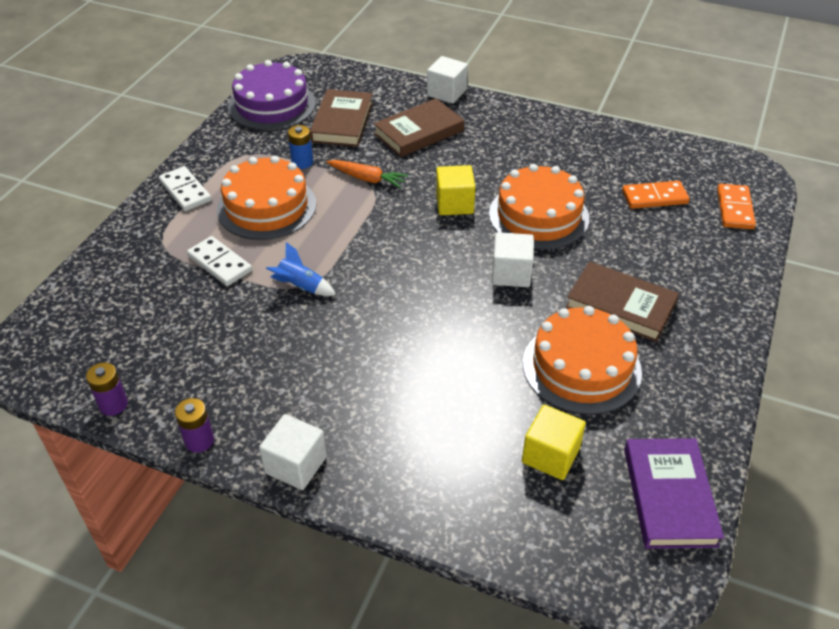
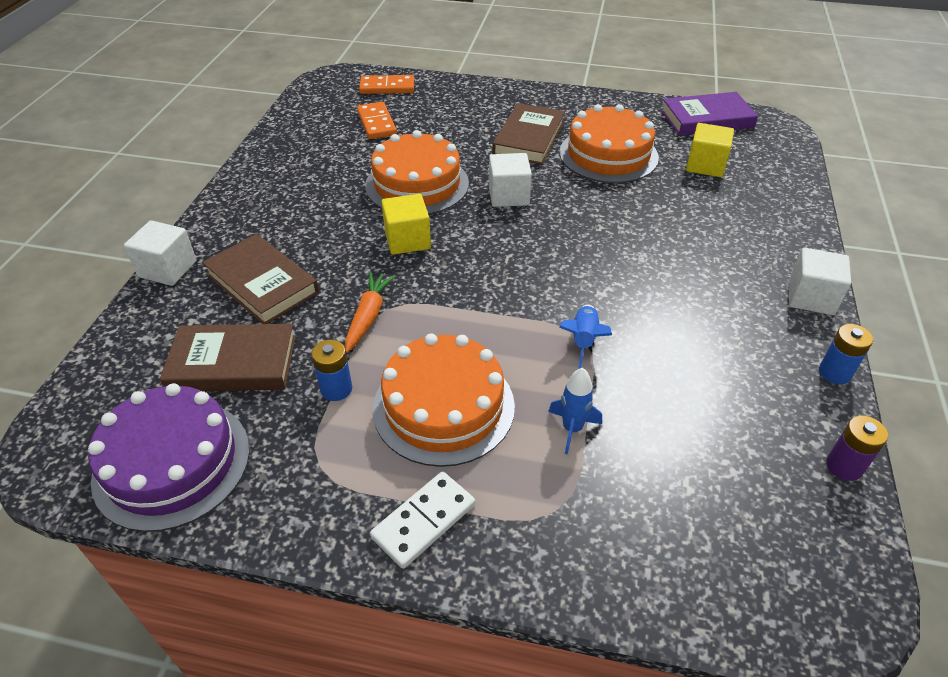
camera: 100 degrees left, 0 degrees up
(199, 441) = (834, 373): purple battery -> blue battery
(219, 263) = (572, 429): white domino -> blue rocket

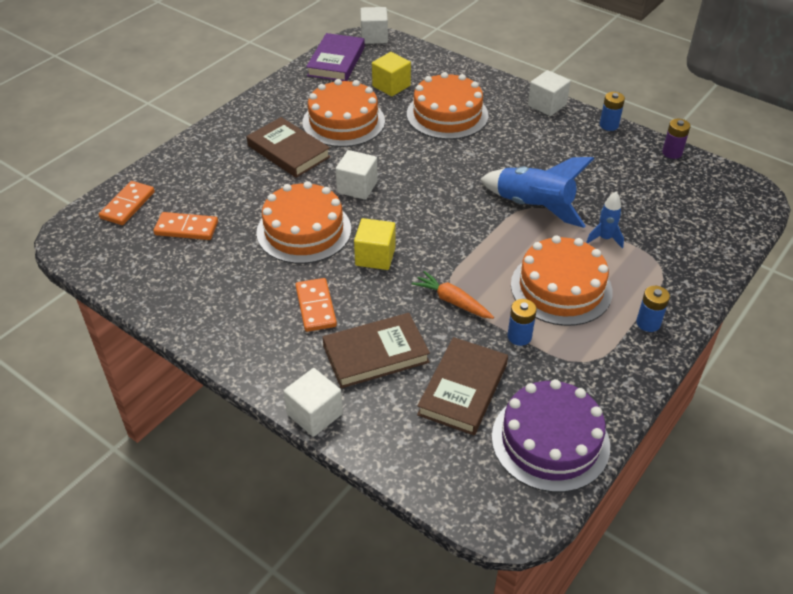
camera: 65 degrees left, 0 degrees up
(312, 225) = (316, 307): none -> orange domino
(423, 521) = (648, 323): white domino -> blue battery
(583, 340) = (533, 207): blue rocket -> blue rocket, size x1.95
(696, 219) = (447, 114): none -> orange cake
(782, 128) = (374, 37): none -> white cube

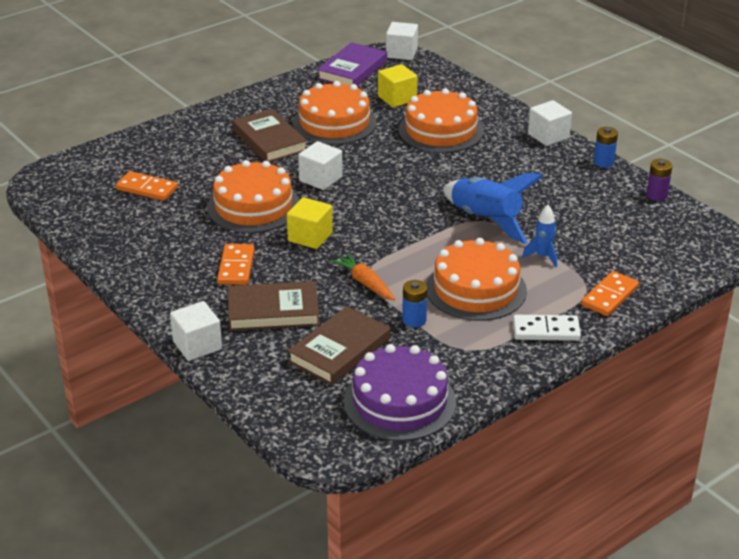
camera: 15 degrees right, 10 degrees down
(128, 205) = (102, 163): orange domino -> orange domino (610, 296)
(648, 323) = (546, 330): blue battery -> white domino

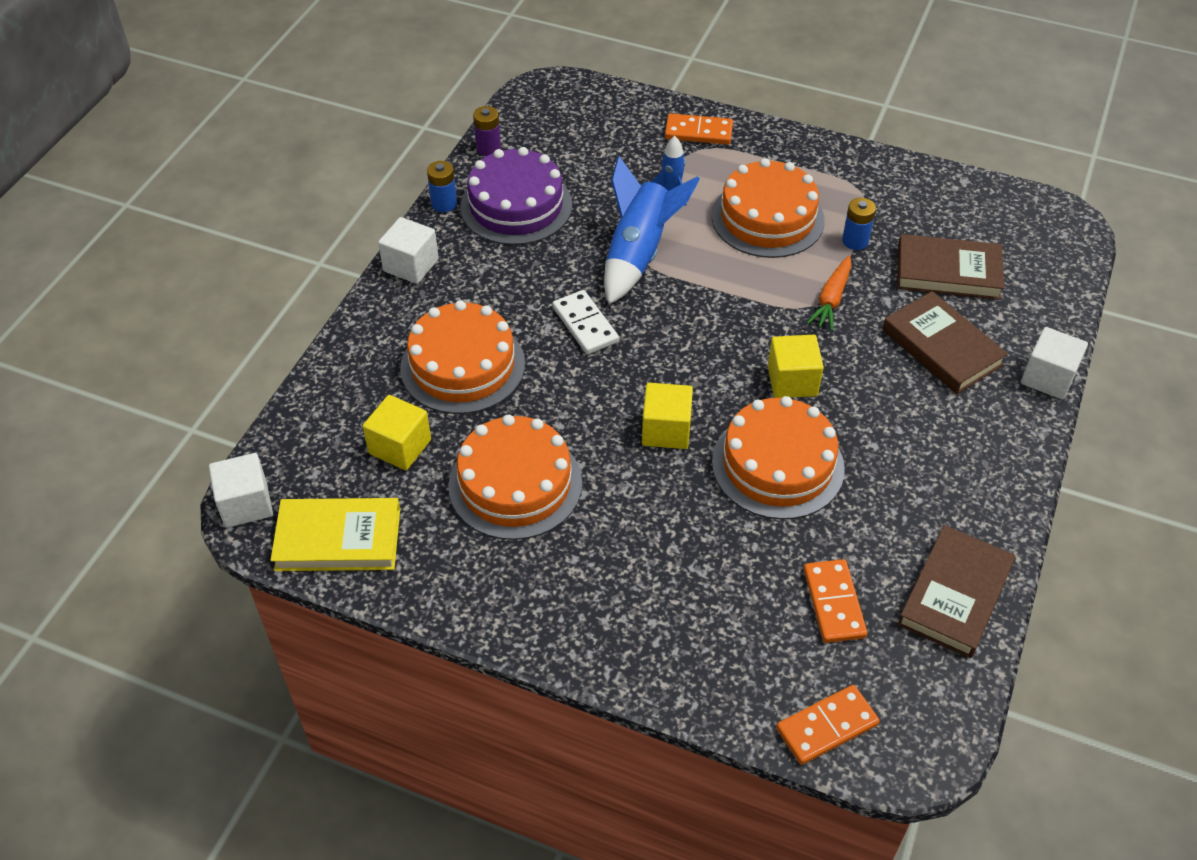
camera: 120 degrees left, 15 degrees up
(236, 267) = (902, 416): orange domino -> orange domino (826, 726)
(269, 140) = (612, 533): brown book -> brown book (955, 595)
(320, 179) = (666, 430): white cube -> yellow cube
(352, 70) = (338, 539): purple book -> yellow book
(400, 402) = (971, 206): purple cake -> purple cake (516, 206)
(546, 330) = (787, 154): white domino -> white domino (585, 325)

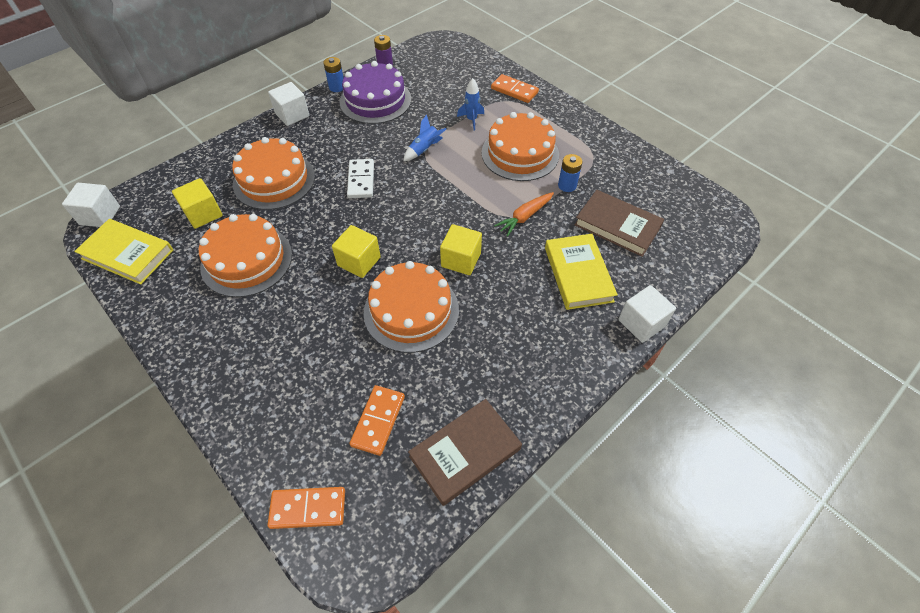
camera: 25 degrees right, 5 degrees up
(639, 254) = (424, 149): blue rocket -> blue rocket, size x0.51
(942, 347) = (578, 274): brown book -> yellow book

